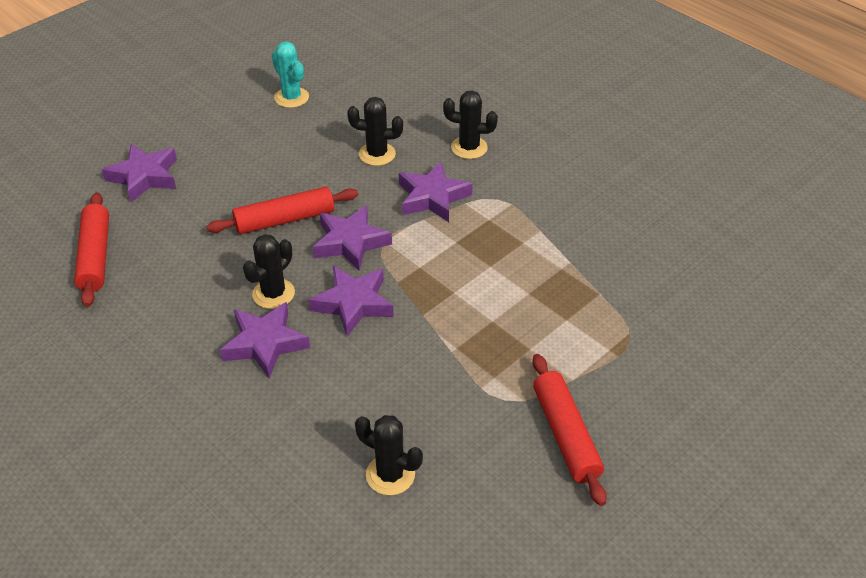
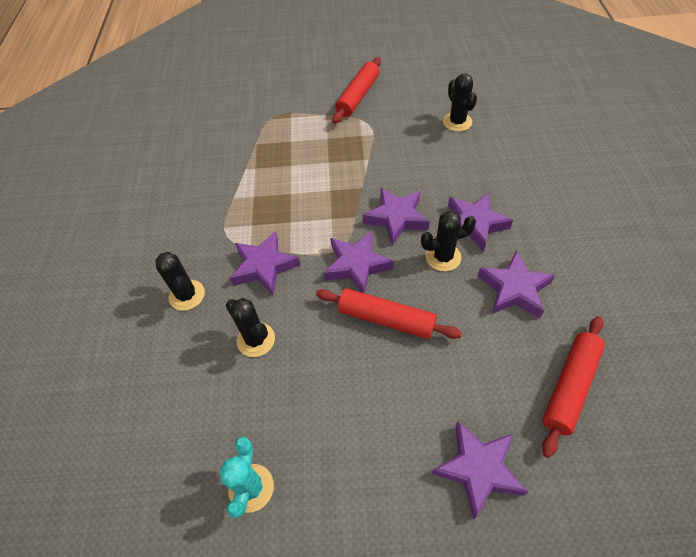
camera: 135 degrees left, 10 degrees up
(183, 303) = (514, 289): none -> purple star

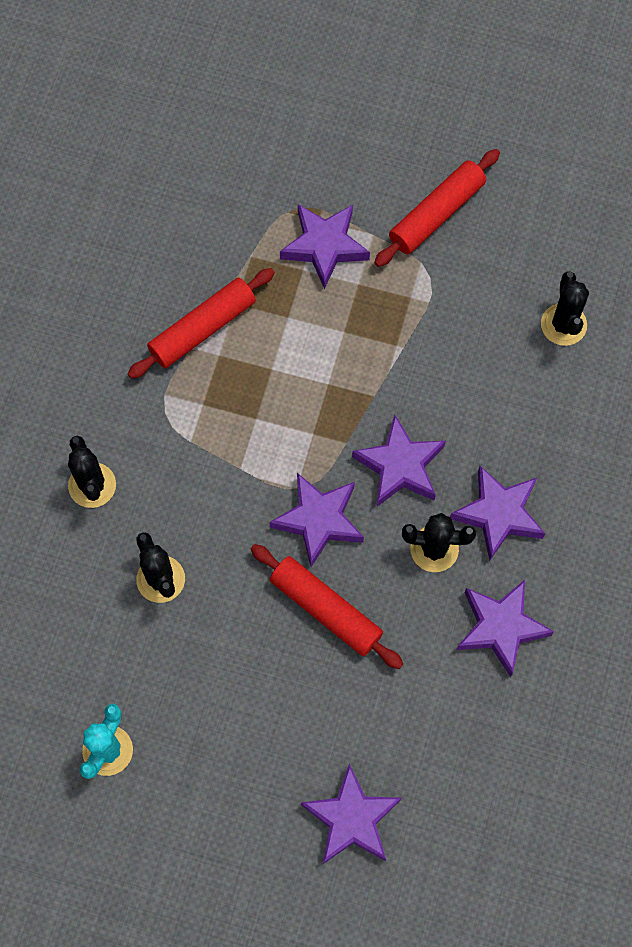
camera: 15 degrees right, 15 degrees up
(264, 266) = (200, 478): purple star -> purple star (324, 246)
(569, 386) = (498, 770): red rolling pin -> red rolling pin (202, 328)

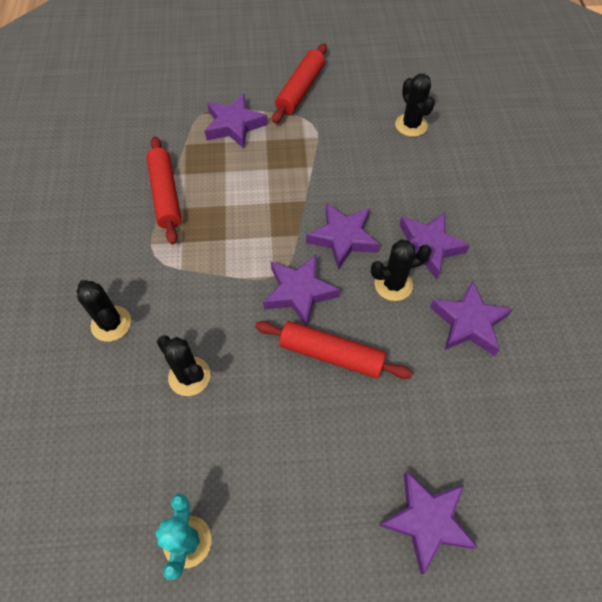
camera: 20 degrees left, 10 degrees down
(202, 328) = (165, 195): red rolling pin -> red rolling pin turned 45 degrees counterclockwise

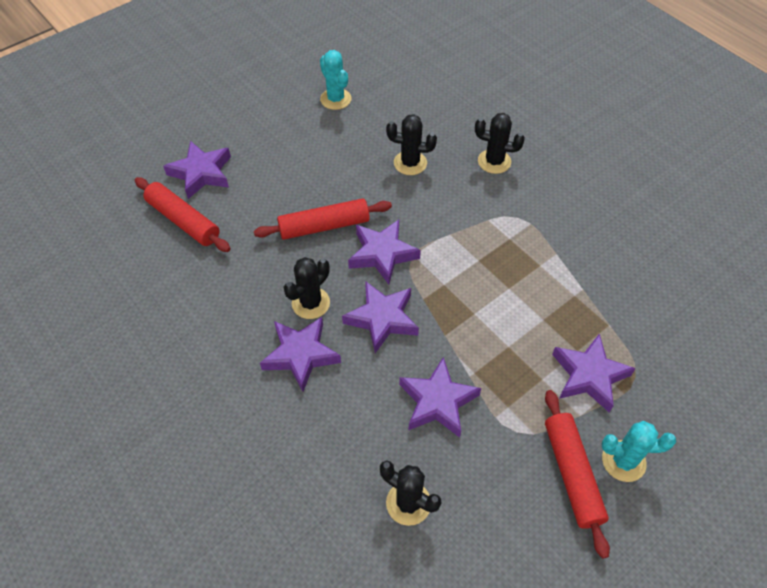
camera: 145 degrees right, 5 degrees down
(165, 195) = (567, 267): red rolling pin -> red rolling pin (183, 221)
(264, 80) = (623, 461): none -> turquoise cactus
(468, 322) = (229, 307): purple star -> purple star (437, 402)

